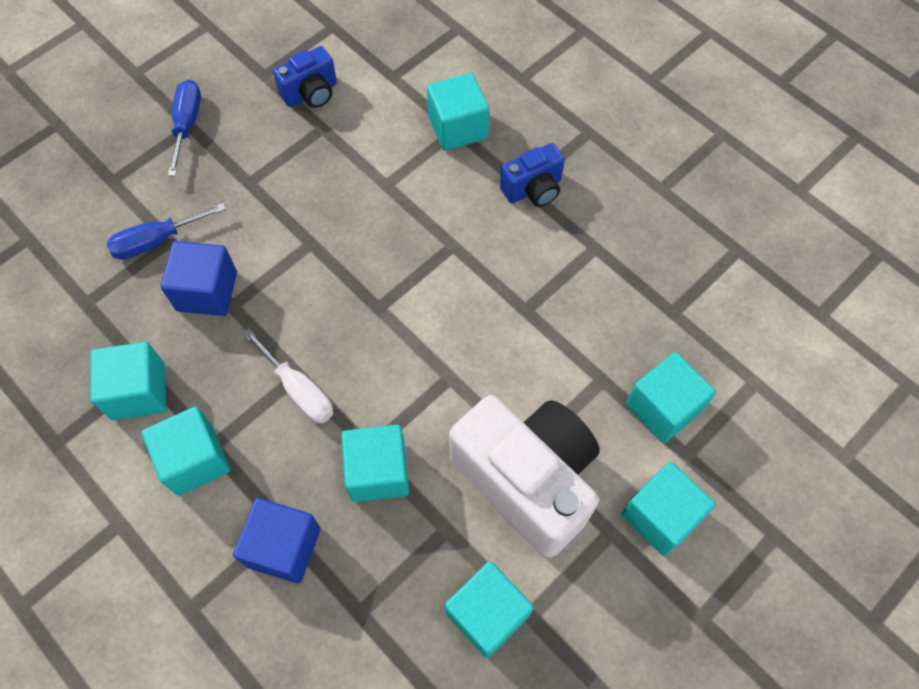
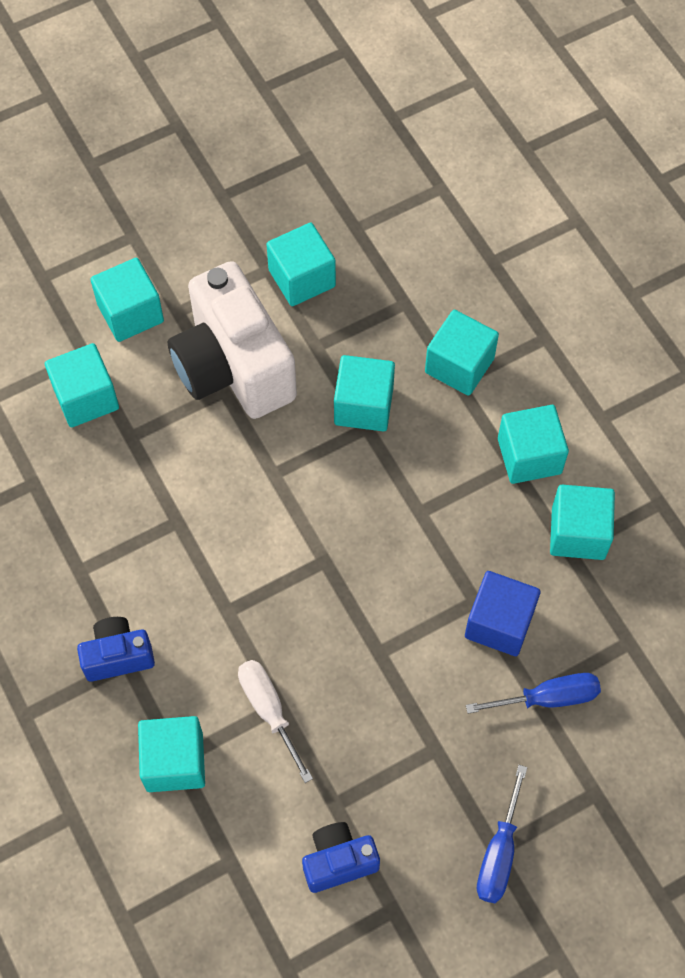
camera: 165 degrees left, 0 degrees up
(284, 547) = (459, 365): blue cube -> turquoise cube
(299, 390) = (422, 496): white screwdriver -> white screwdriver (269, 710)

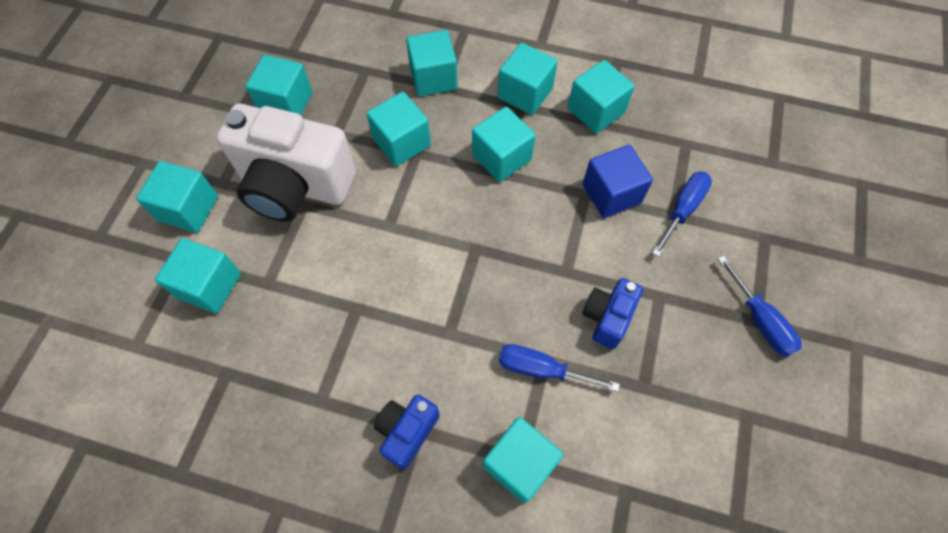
camera: 45 degrees left, 0 degrees up
(269, 710) = (541, 369): white screwdriver -> blue screwdriver
(338, 861) = (685, 420): blue camera -> blue camera (607, 318)
(437, 499) = (501, 157): none -> turquoise cube

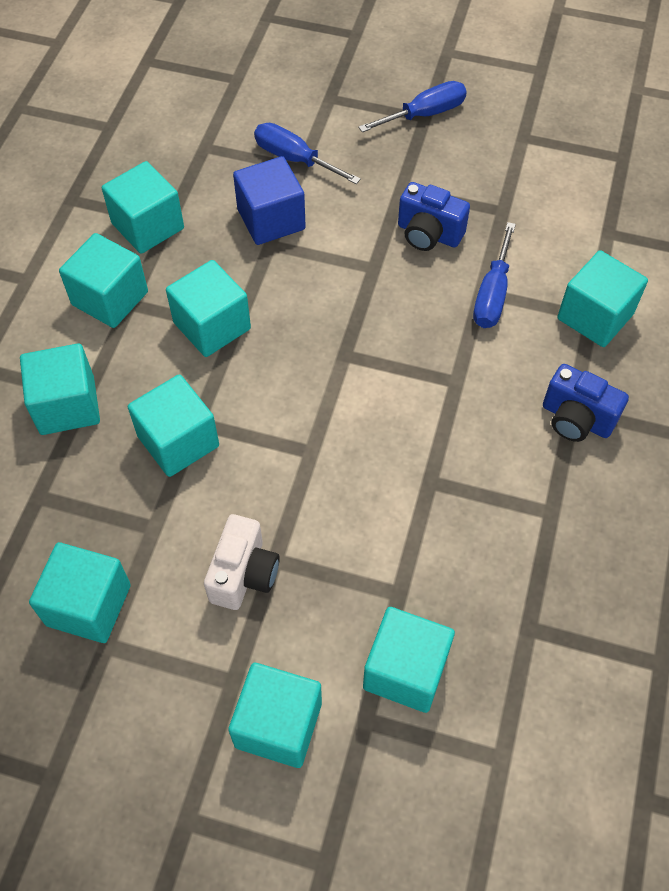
camera: 90 degrees left, 5 degrees down
(295, 186) = (244, 574): white camera -> white camera, size x0.49

